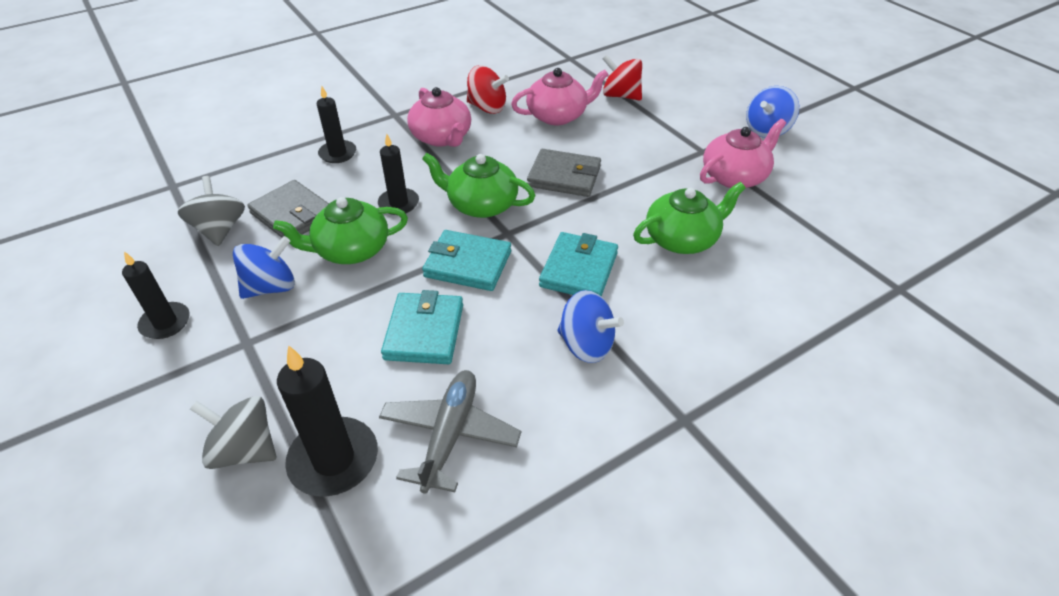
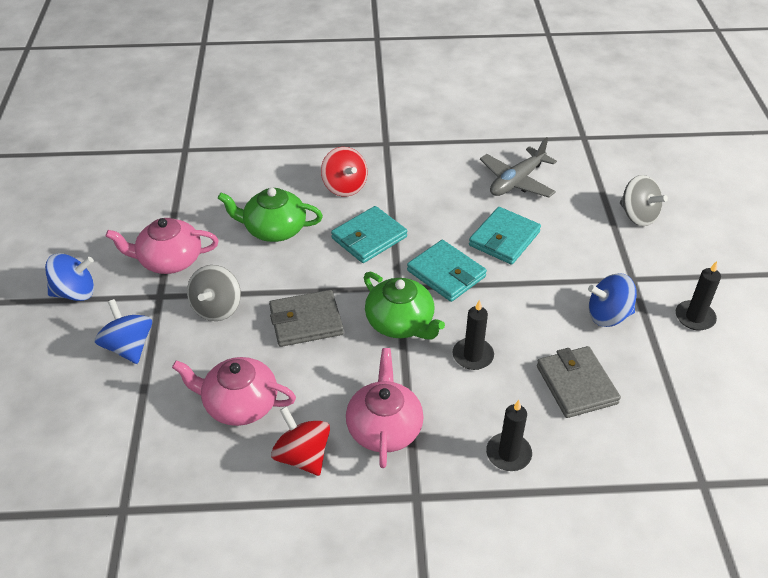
camera: 150 degrees left, 0 degrees up
(220, 230) = (649, 395): grey spinning top -> grey spinning top (217, 308)
(334, 459) = (586, 193): black candle -> none
(351, 250) = (533, 324): green teapot -> none
(564, 176) = (306, 321): grey wallet -> grey wallet turned 60 degrees counterclockwise
(586, 345) = (406, 193): blue spinning top -> blue spinning top (129, 347)
(620, 96) = (144, 404): red spinning top -> red spinning top (344, 187)

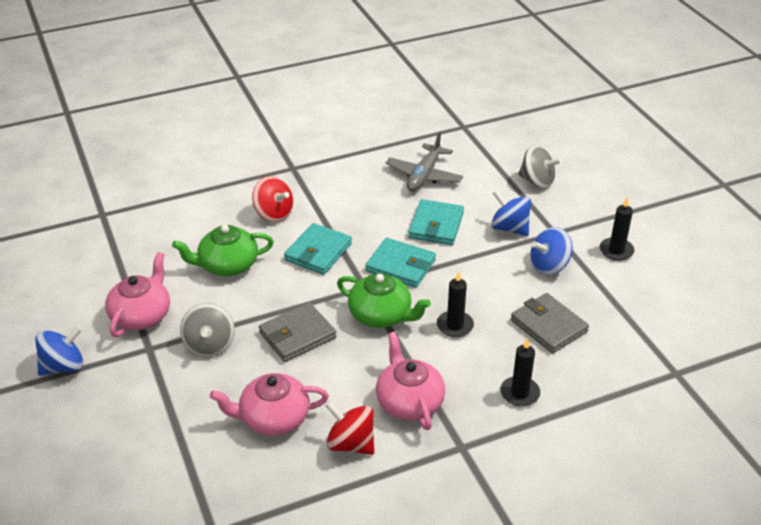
camera: 20 degrees left, 5 degrees down
(129, 347) = (143, 399): blue spinning top -> blue spinning top (509, 228)
(169, 260) = (141, 315): pink teapot -> pink teapot turned 135 degrees clockwise

